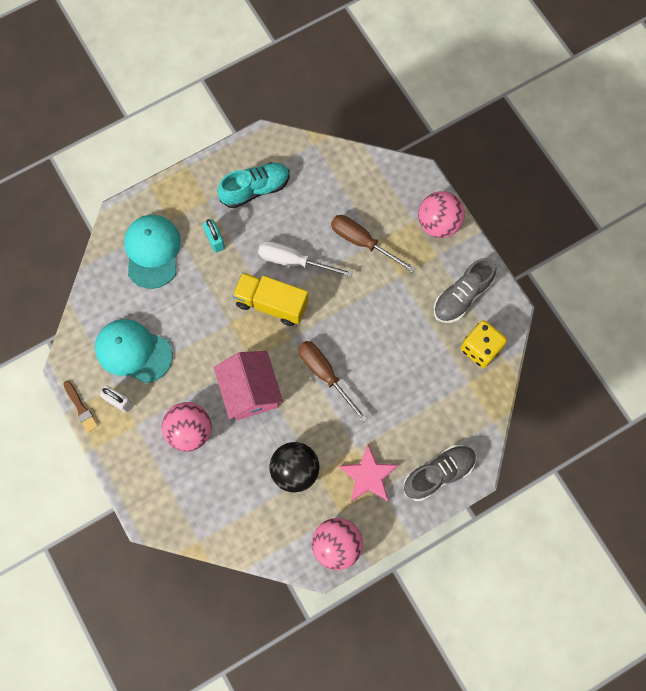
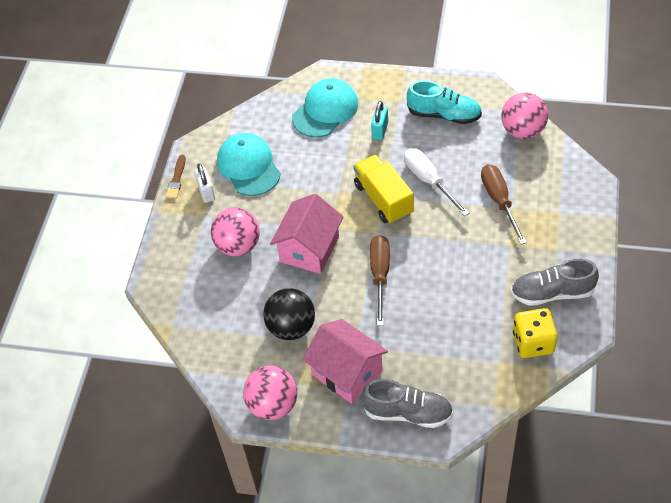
camera: 45 degrees right, 20 degrees down
(368, 475) = (347, 372): pink star -> pink house
(438, 223) = (579, 227): pink ball -> pink ball (523, 131)

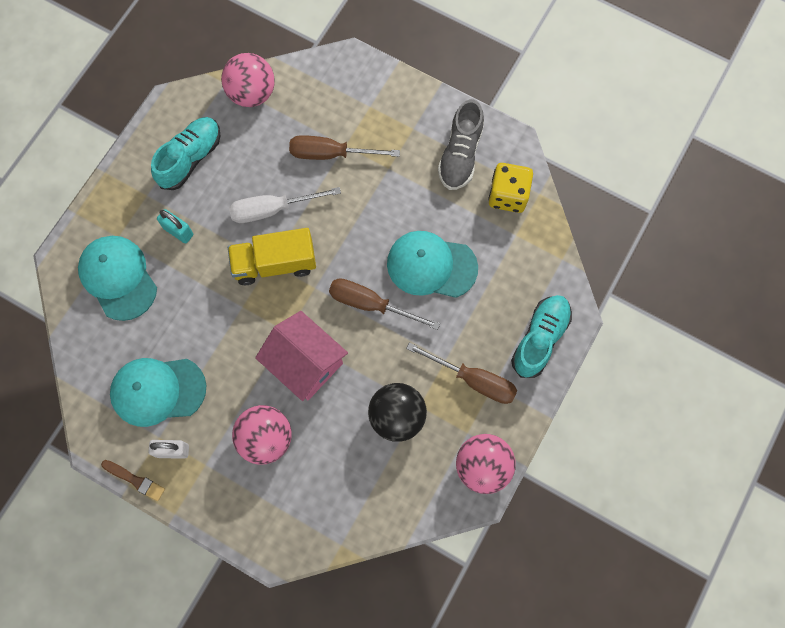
camera: 75 degrees left, 20 degrees up
(347, 372) = (473, 380): pink house -> brown screwdriver
(408, 413) = (540, 339): grey shoe -> turquoise shoe
(435, 306) = (431, 266): none -> turquoise cap

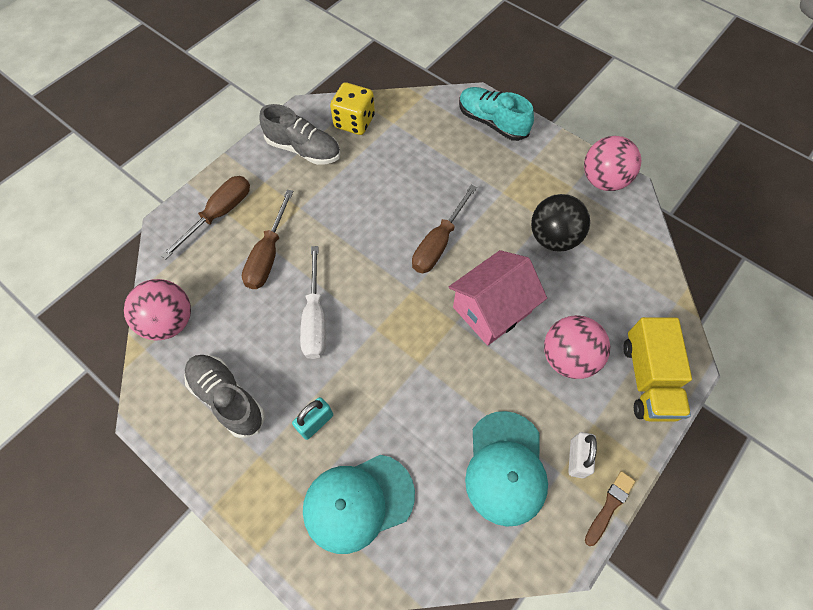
camera: 80 degrees left, 10 degrees down
(190, 158) = (227, 398): turquoise shoe -> grey shoe
(275, 263) = (378, 324): yellow truck -> yellow truck (648, 379)
(431, 266) = (409, 188): turquoise cap -> none
(473, 380) = (524, 174): brown screwdriver -> brown screwdriver (219, 214)

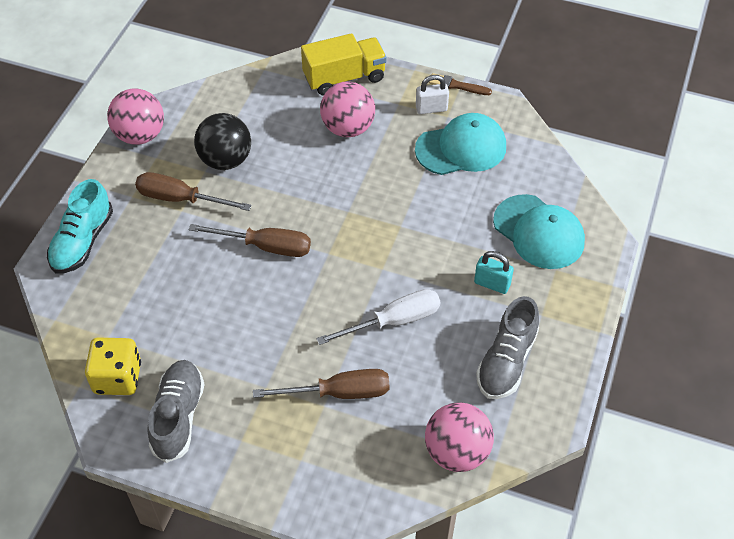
camera: 110 degrees left, 10 degrees down
(219, 214) = (305, 467): brown screwdriver -> brown screwdriver (181, 199)
(491, 310) = (324, 188): pink house -> none

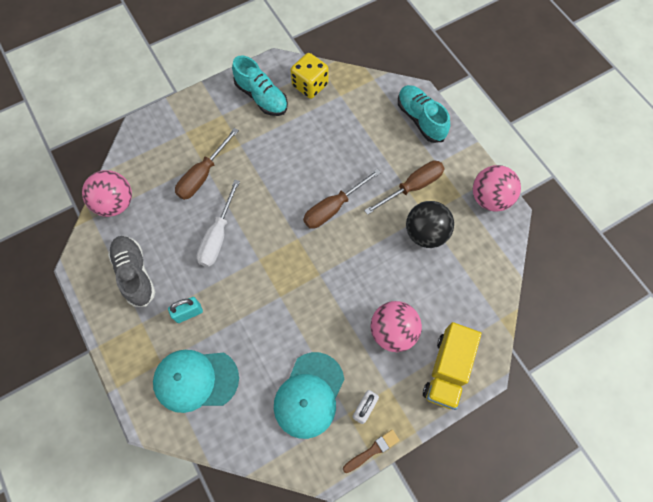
camera: 130 degrees right, 15 degrees up
(178, 416) = (261, 97): grey shoe -> turquoise shoe

